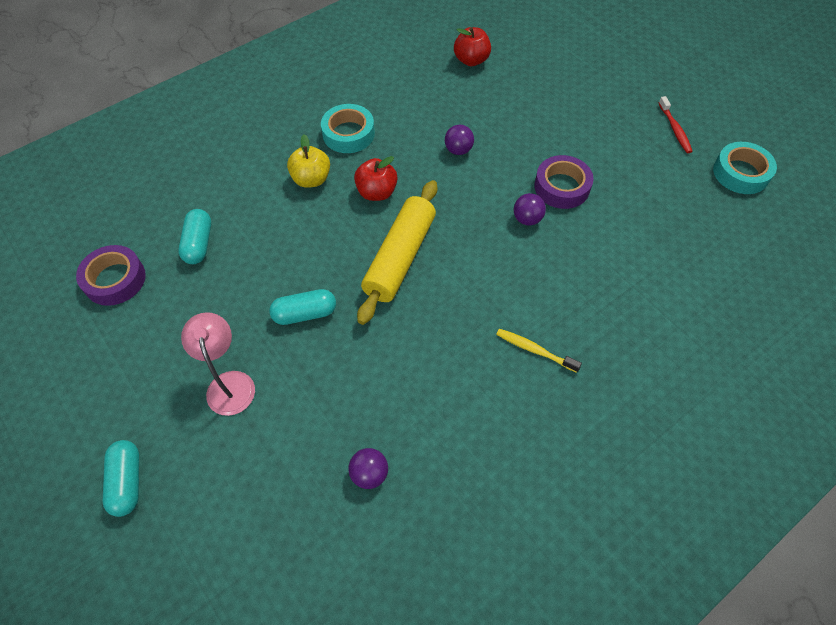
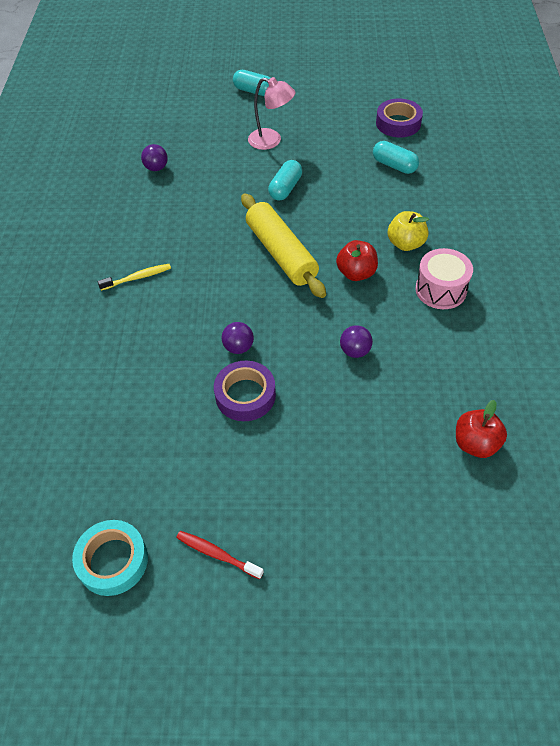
camera: 130 degrees right, 5 degrees down
(348, 134) = (441, 290): turquoise tape -> pink drum

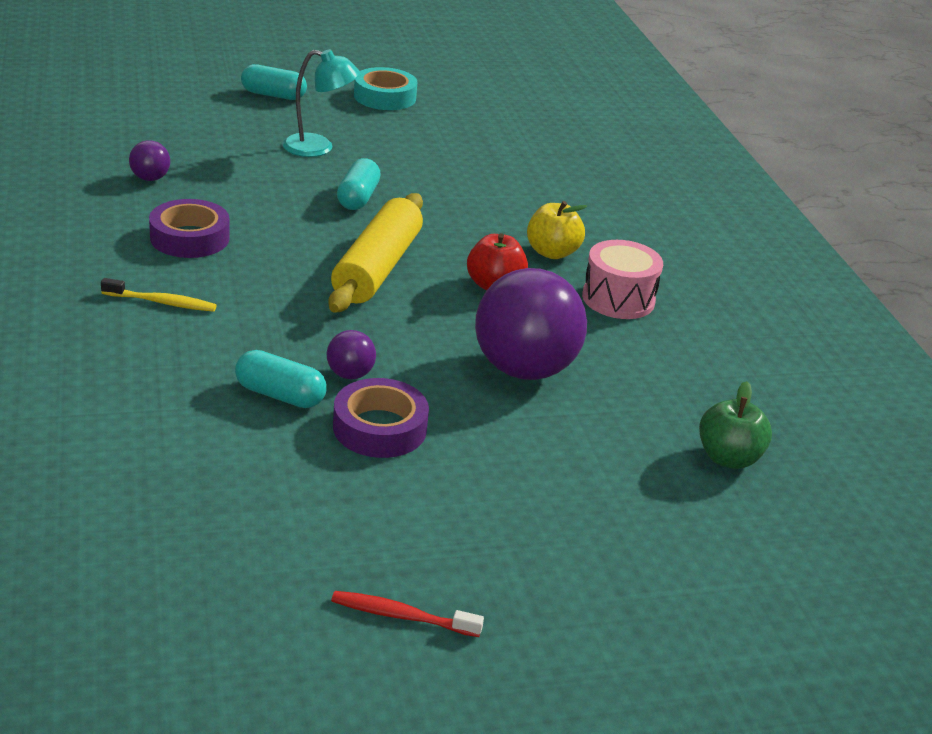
camera: 20 degrees left, 20 degrees down
(113, 561) = (234, 642): turquoise tape -> turquoise tape (385, 97)
(137, 277) = (162, 302): yellow toothbrush -> yellow toothbrush turned 45 degrees clockwise
(271, 141) = (318, 148): pink lamp -> turquoise lamp
(281, 253) = (377, 268): yellow rolling pin -> yellow rolling pin turned 60 degrees clockwise
(355, 351) = (524, 369): purple ball -> purple ball, size x2.30
(394, 165) = (505, 172): turquoise capsule -> turquoise capsule (280, 395)
(398, 123) = (494, 129): purple tape -> purple tape (190, 238)
(475, 444) = (728, 458): red apple -> green apple

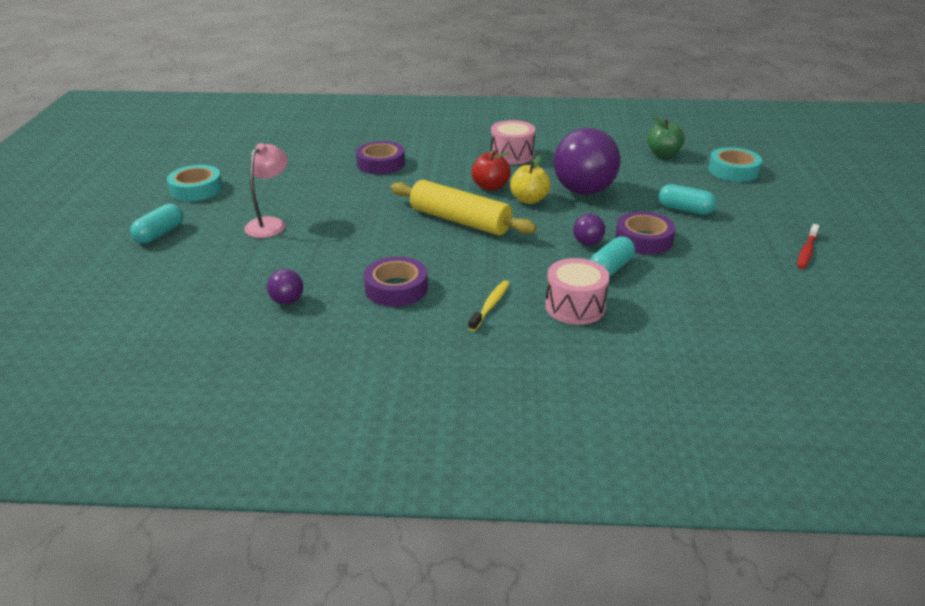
camera: 70 degrees left, 0 degrees up
(170, 366) = (575, 307): none -> pink drum
(318, 148) = (270, 224): turquoise lamp -> pink lamp
(358, 198) = (359, 217): turquoise capsule -> turquoise capsule (685, 210)
(520, 197) = (381, 163): none -> purple tape
(552, 252) = (454, 164): yellow apple -> yellow apple (529, 200)
(709, 546) = (733, 170): none -> turquoise tape

